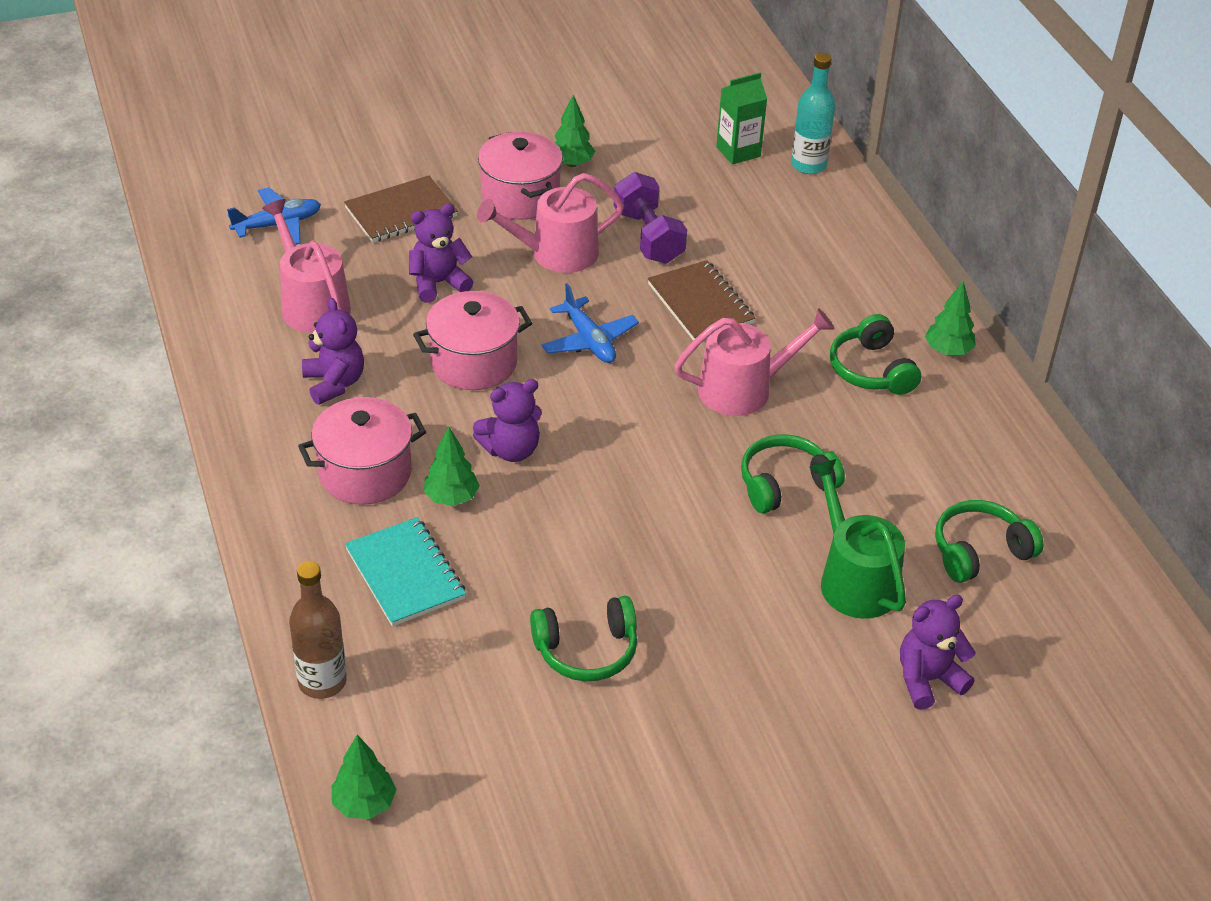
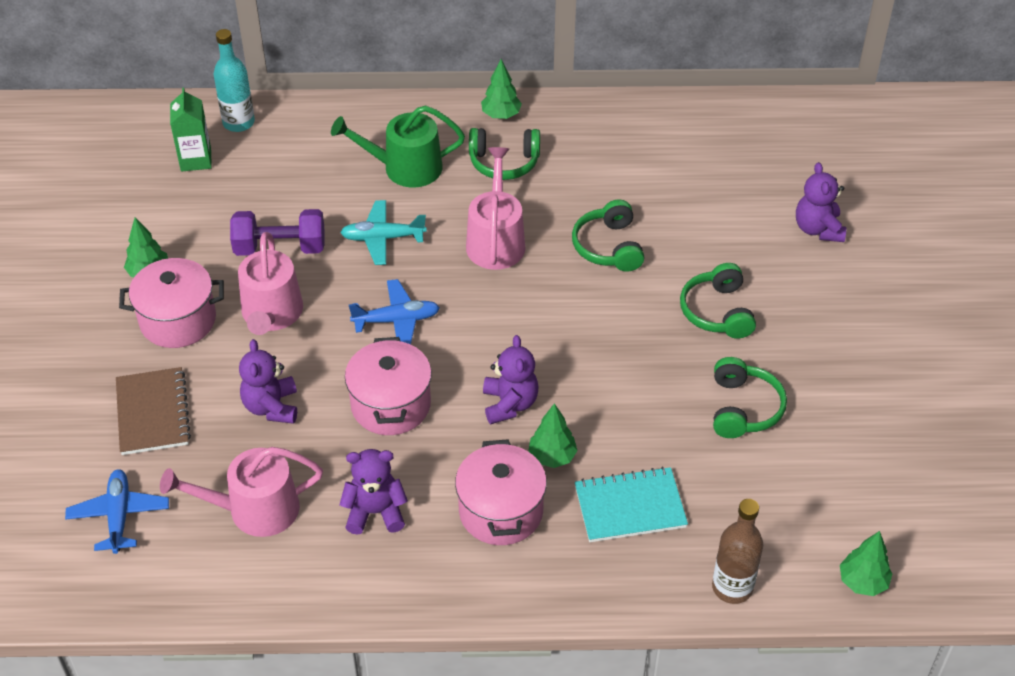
camera: 70 degrees left, 5 degrees up
(700, 304) = (383, 238): brown notebook -> turquoise plane
(854, 579) = (716, 238): green watering can -> green watering can (405, 168)
(979, 551) = (709, 165): green headphones -> green headphones (717, 311)

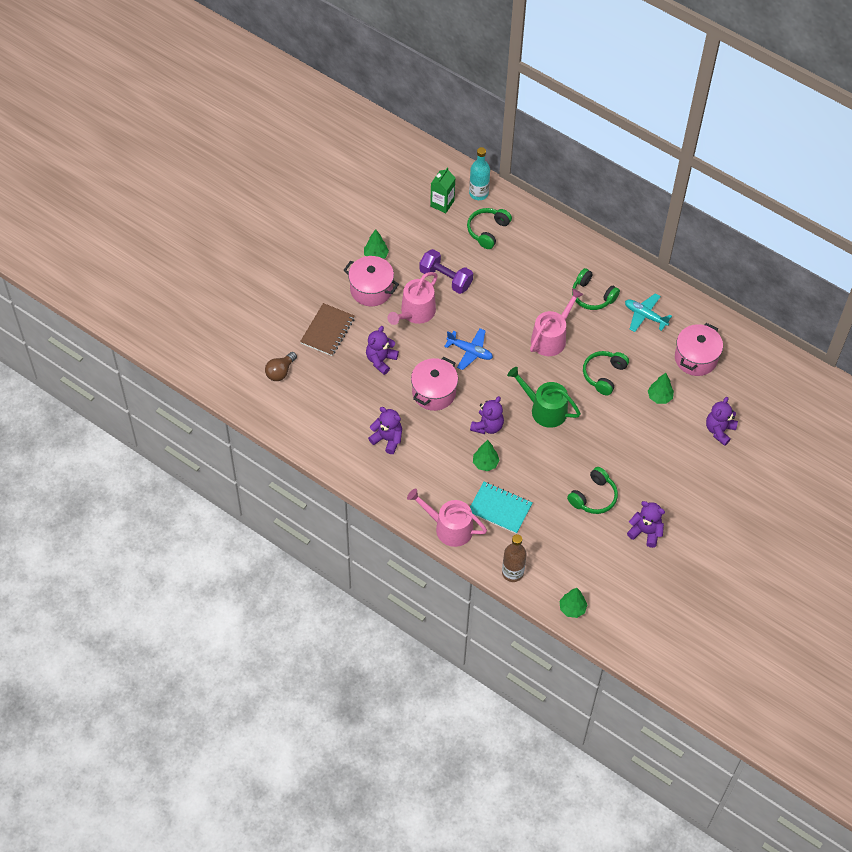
camera: 35 degrees right, 10 degrees up
(119, 516) = (280, 372): blue plane -> brown light bulb
(254, 509) = (338, 405): pink watering can -> pink watering can (449, 527)
(383, 238) = (498, 303): turquoise plane -> turquoise plane (645, 316)
(405, 168) = (540, 269): green watering can -> green watering can (544, 409)
(501, 115) = (614, 267): green tree -> green tree (659, 397)
(501, 511) = (441, 474): pink pot -> pink pot (695, 358)
(717, 311) = (626, 442): green headphones -> green headphones (487, 231)
(854, 411) = (645, 532): none -> purple teddy bear

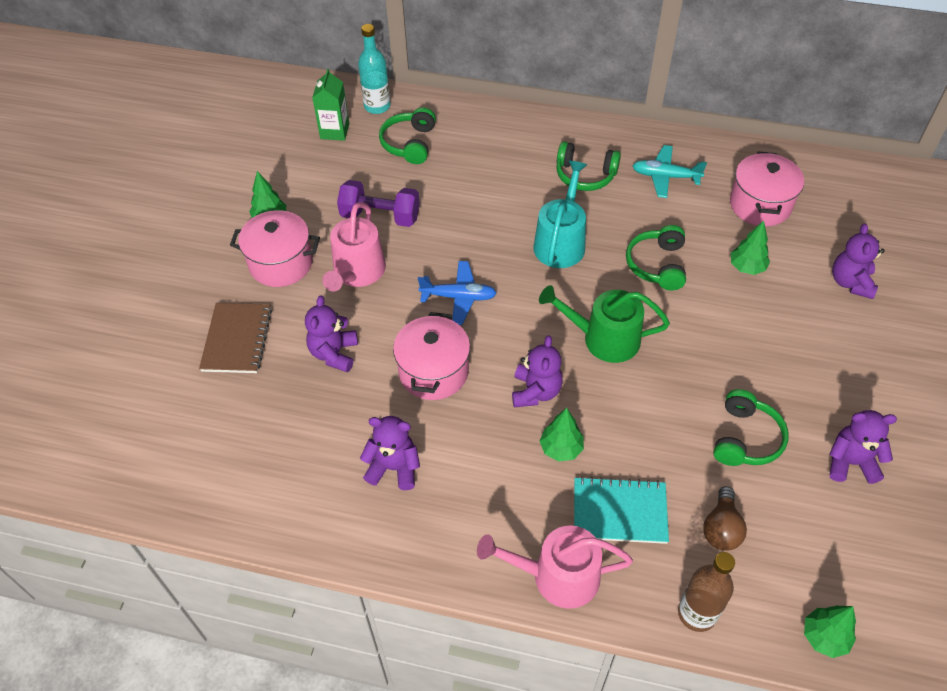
camera: 20 degrees left, 5 degrees down
(280, 372) = (183, 425): brown light bulb -> brown light bulb (721, 528)
(551, 338) = (561, 242): pink watering can -> turquoise watering can

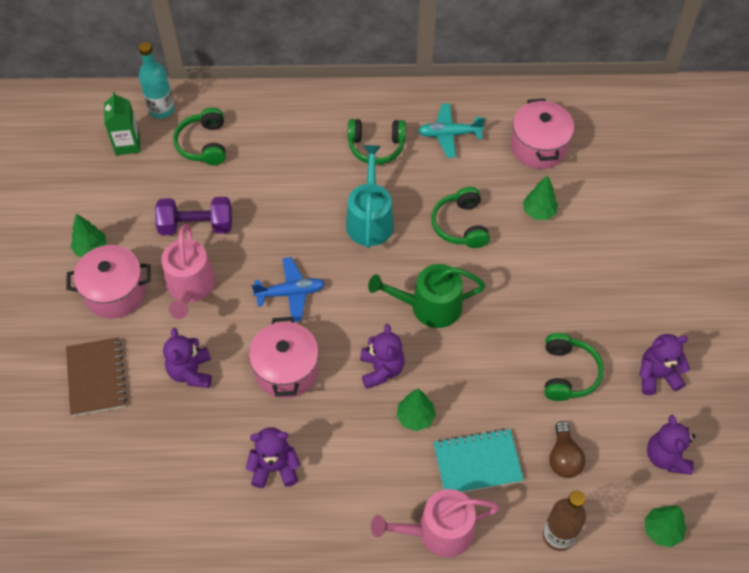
camera: 15 degrees left, 5 degrees up
(850, 282) = (629, 208): purple teddy bear -> purple teddy bear (666, 457)

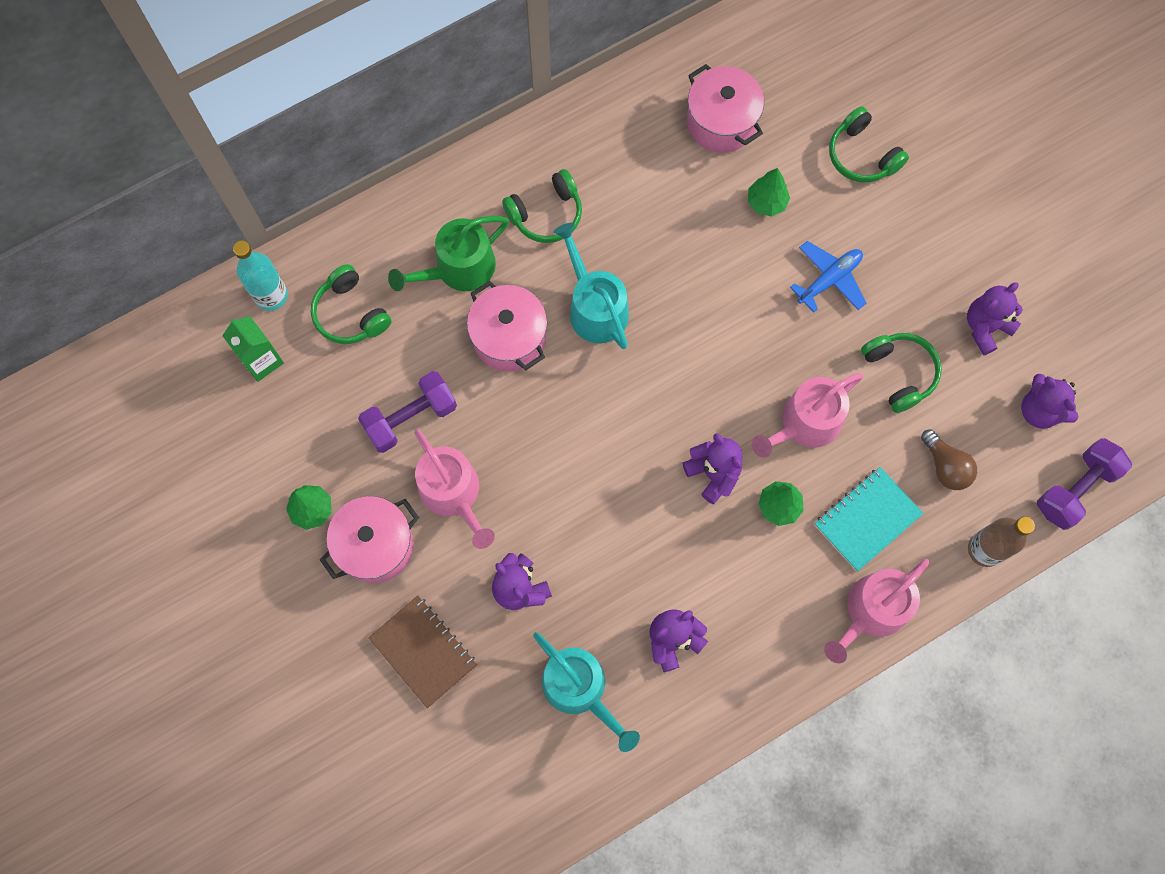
camera: 30 degrees left, 15 degrees up
(184, 463) = (579, 689): none -> turquoise watering can
(286, 370) = (617, 529): pink pot -> pink pot (509, 338)
(290, 293) = (565, 440): blue plane -> blue plane (829, 279)
(429, 306) = (719, 375): green watering can -> green watering can (459, 268)
(449, 134) = (616, 156): turquoise plane -> none
(460, 225) = (694, 262): green headphones -> green headphones (862, 155)
(472, 371) = (805, 423): none -> pink watering can
(662, 530) = (1075, 489): green tree -> purple dumbbell

